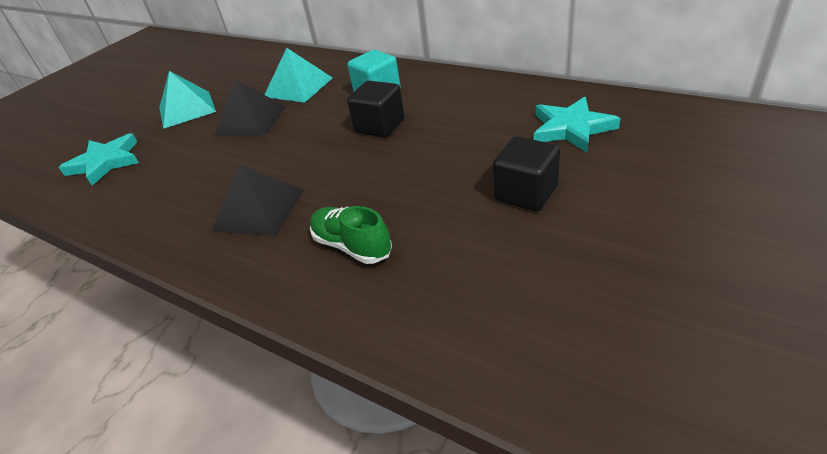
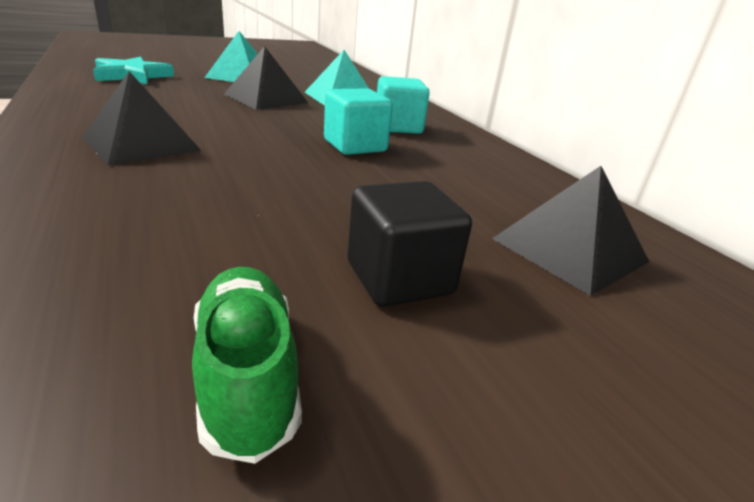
camera: 25 degrees right, 10 degrees down
(352, 246) = (136, 209): green shoe -> green shoe (247, 375)
(380, 126) = (355, 146): black cube -> turquoise cube
(571, 128) = (570, 250): turquoise star -> black pyramid

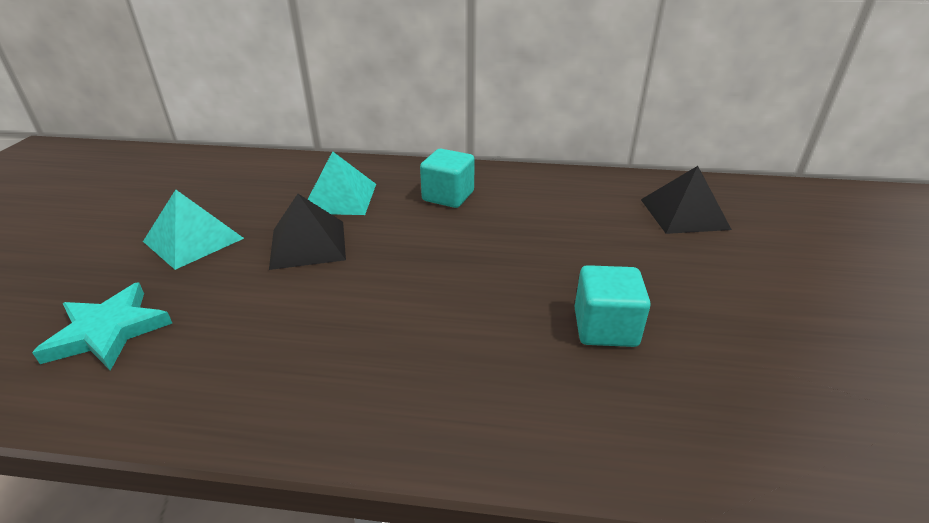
camera: 55 degrees left, 5 degrees up
(141, 143) = (423, 356): black pyramid -> none
(247, 375) = (794, 360): green shoe -> none
(355, 146) = (486, 233): turquoise cube -> turquoise cube (605, 327)
(399, 278) = (708, 283): black cube -> none

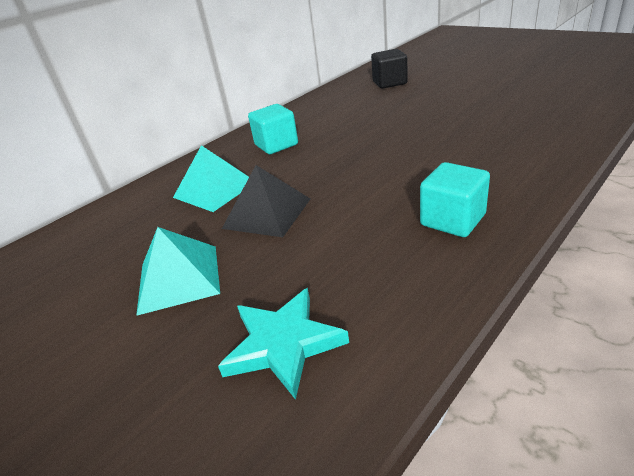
camera: 50 degrees left, 0 degrees up
(605, 327) = (470, 125): turquoise cube -> turquoise cube (452, 220)
(684, 214) = (389, 83): black pyramid -> black cube

